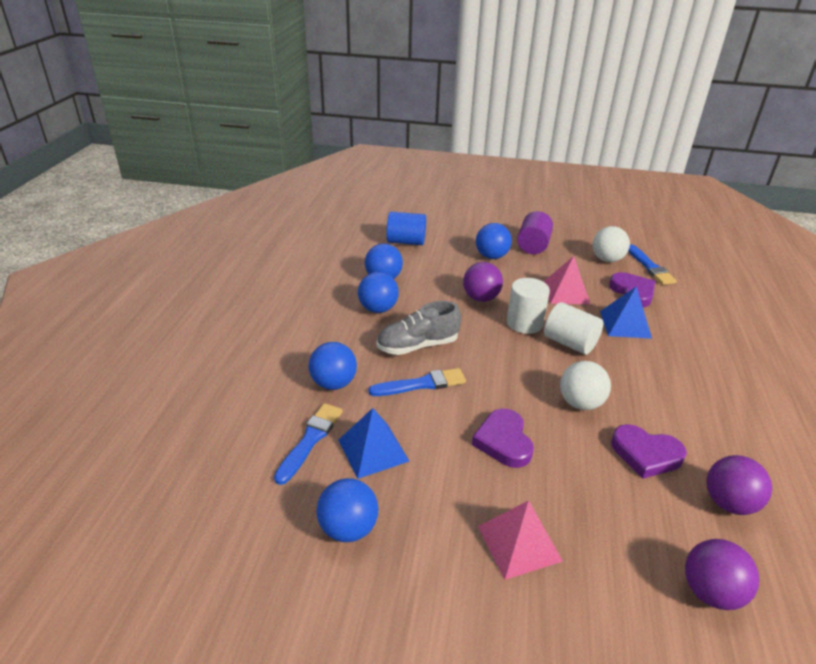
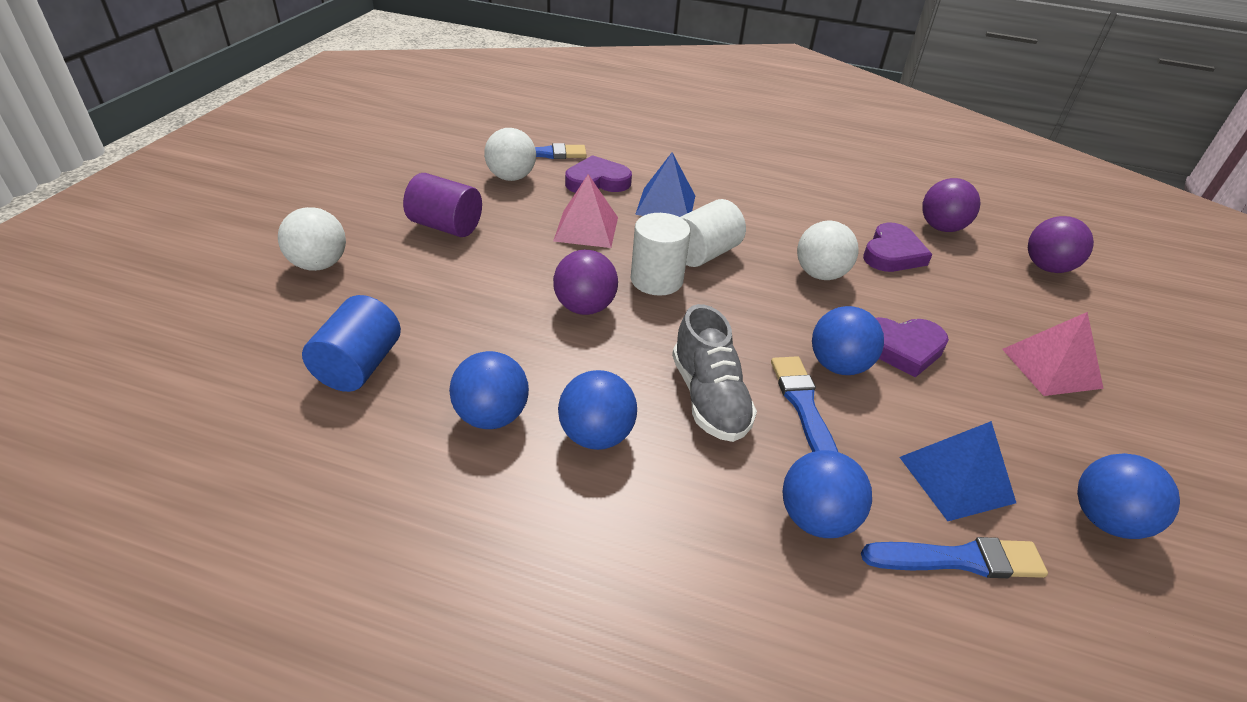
camera: 85 degrees left, 5 degrees up
(310, 440) = (959, 559): blue brush -> blue brush turned 150 degrees clockwise
(475, 219) = (319, 264): none -> white ball
(491, 256) = (461, 272): blue ball -> blue ball (838, 365)

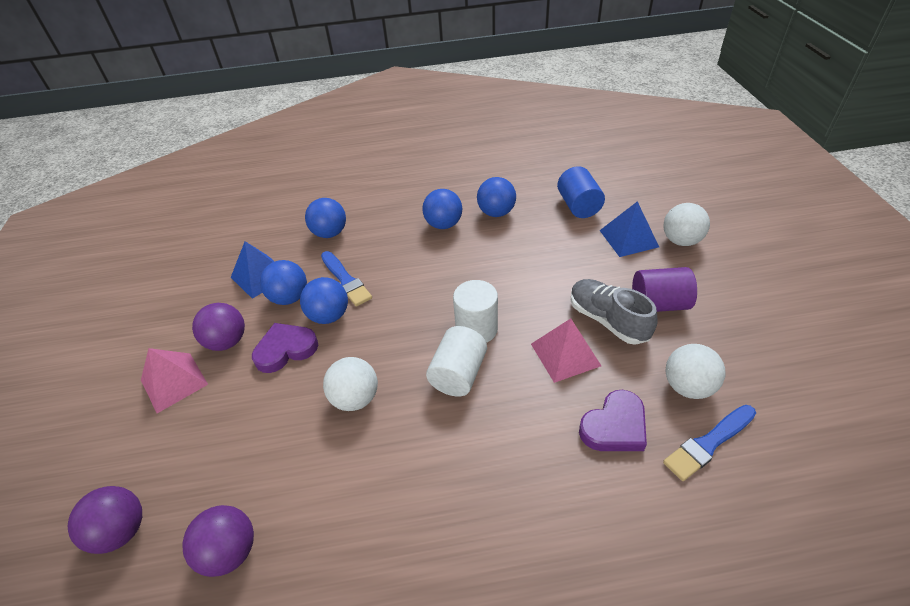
camera: 160 degrees right, 5 degrees up
(584, 307) = (505, 285): purple ball -> purple ball (227, 341)
(665, 205) = (527, 424): blue pyramid -> blue pyramid (628, 238)
(709, 398) = (399, 263): grey shoe -> grey shoe (607, 320)
(892, 253) = (290, 465): purple heart -> none
(959, 559) = (264, 243): blue brush -> none
(1105, 520) = (184, 287): blue ball -> blue ball (289, 298)

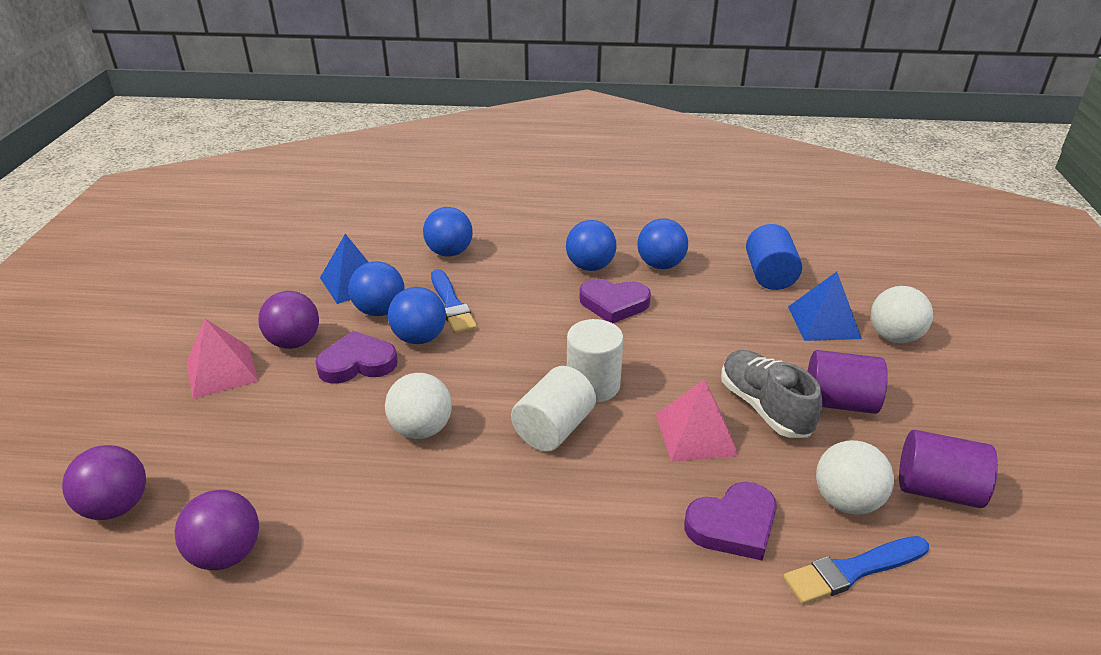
camera: 10 degrees right, 10 degrees down
(471, 254) = (614, 304): none -> purple heart
(746, 361) = (937, 489): none -> purple cylinder

